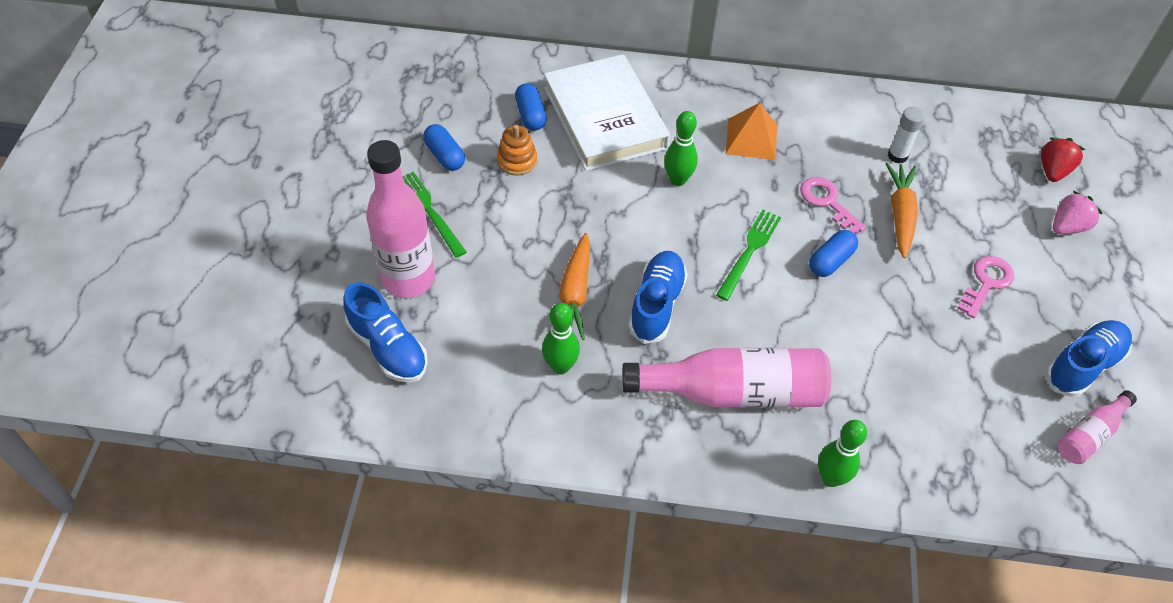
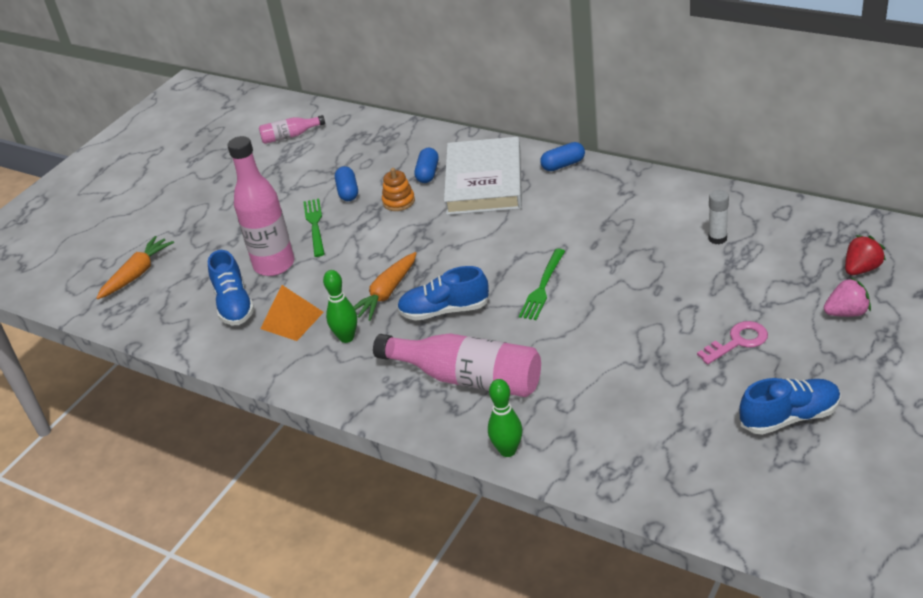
camera: 30 degrees right, 15 degrees down
(656, 305) = (444, 310): blue shoe -> blue shoe turned 135 degrees counterclockwise
(678, 180) = (515, 230): green bowling pin -> none
(749, 251) = (542, 287): green fork -> green fork turned 150 degrees clockwise
(751, 139) = (595, 210): orange pyramid -> orange pyramid (292, 320)
(827, 202) = (632, 263): pink key -> none
(830, 261) = (607, 304): blue capsule -> blue capsule (563, 165)
(900, 214) = (691, 281): orange carrot -> orange carrot (137, 274)
(1089, 435) = (760, 468): pink bottle -> pink bottle (290, 136)

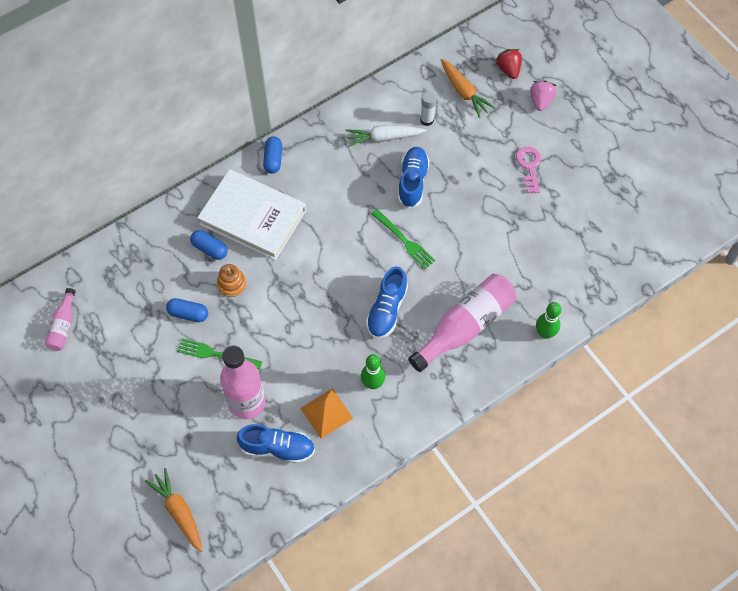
camera: 70 degrees left, 25 degrees up
(387, 293) = (341, 338): orange carrot -> orange carrot (464, 92)
(661, 220) = (384, 138): none -> white carrot
(789, 417) = (605, 179): blue shoe -> blue shoe (412, 182)

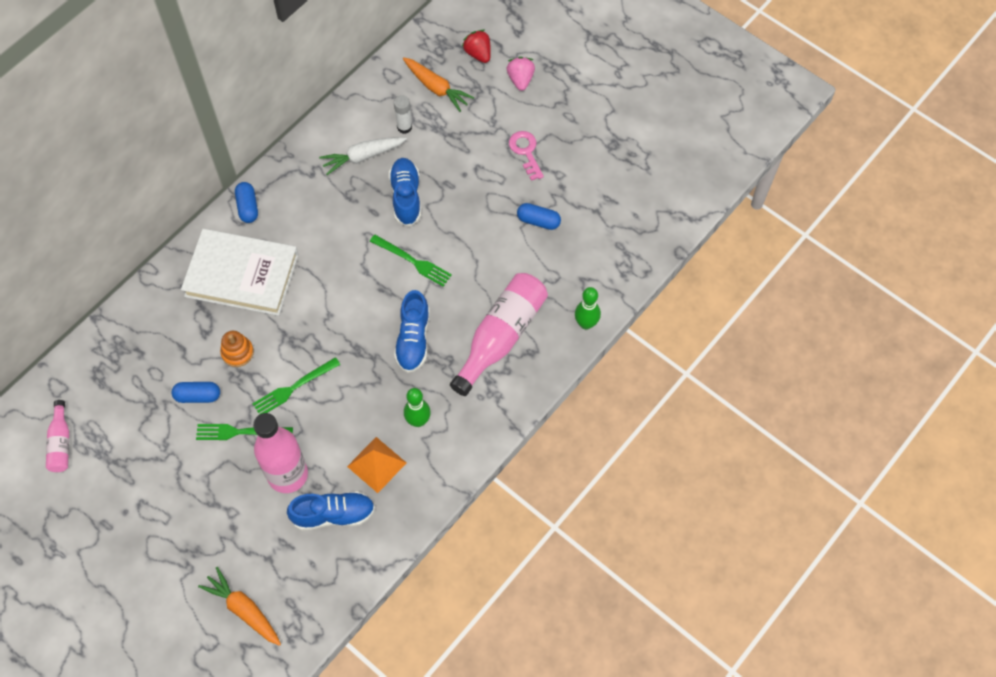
camera: 15 degrees left, 0 degrees up
(210, 249) = (203, 320): blue capsule -> blue capsule (538, 221)
(272, 327) = (293, 388): none -> green fork

